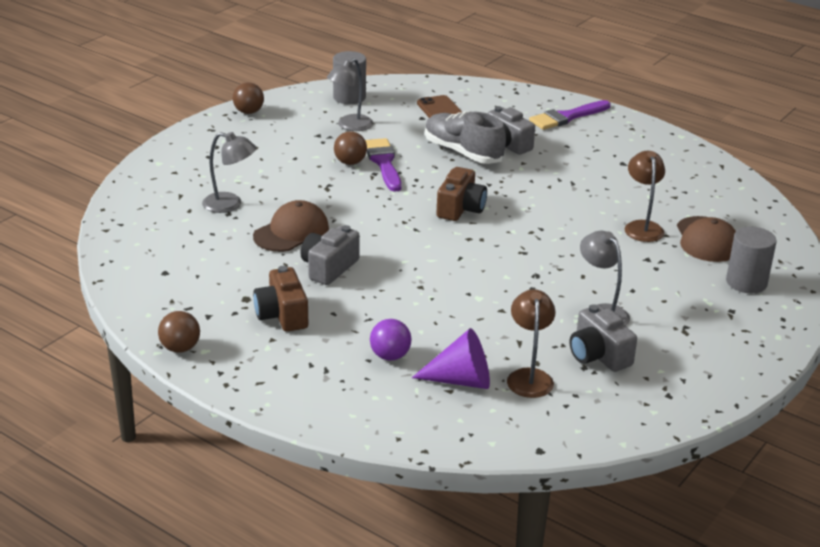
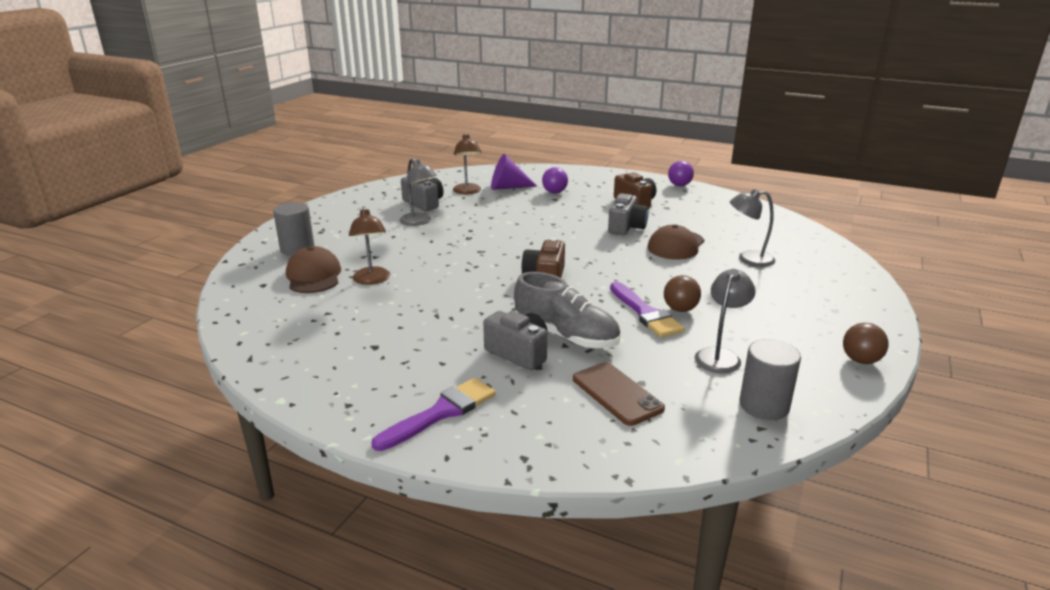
camera: 170 degrees right, 5 degrees down
(180, 348) = (679, 185): brown ball -> purple ball

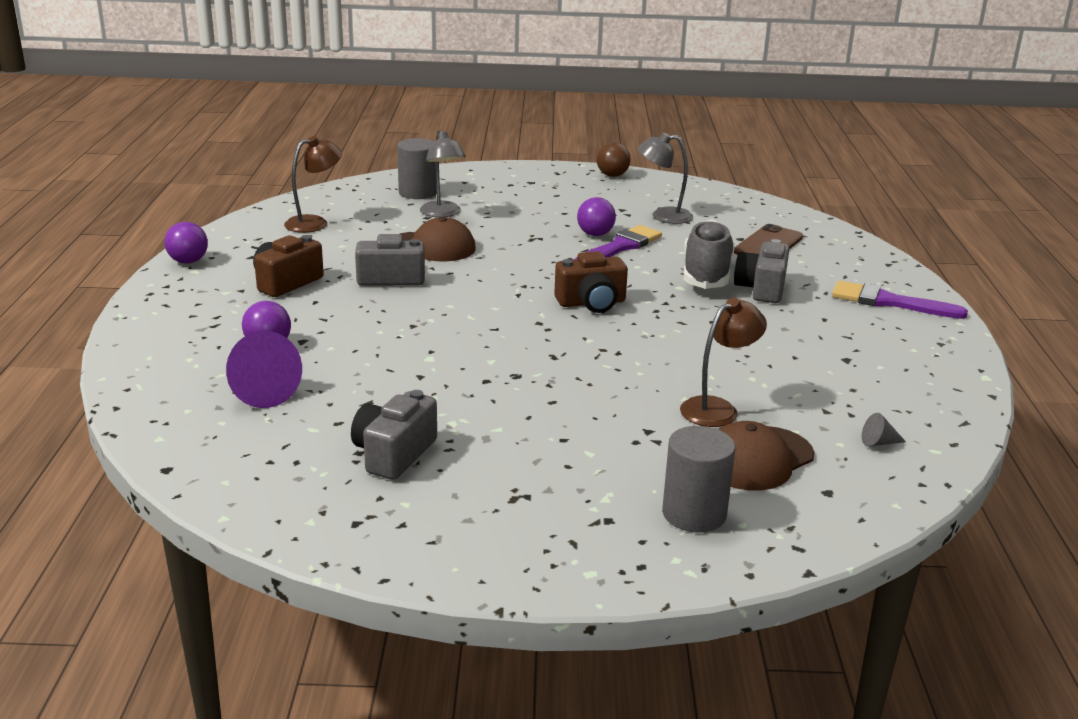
camera: 115 degrees left, 0 degrees up
(276, 316) = (879, 443): none -> grey cone
(419, 222) = (488, 432): grey lamp -> none
(467, 192) = (305, 425): brown lamp -> brown lamp (315, 223)
(680, 309) = (595, 234): brown ball -> purple ball
(764, 405) = (717, 201): grey cylinder -> grey cylinder (418, 193)

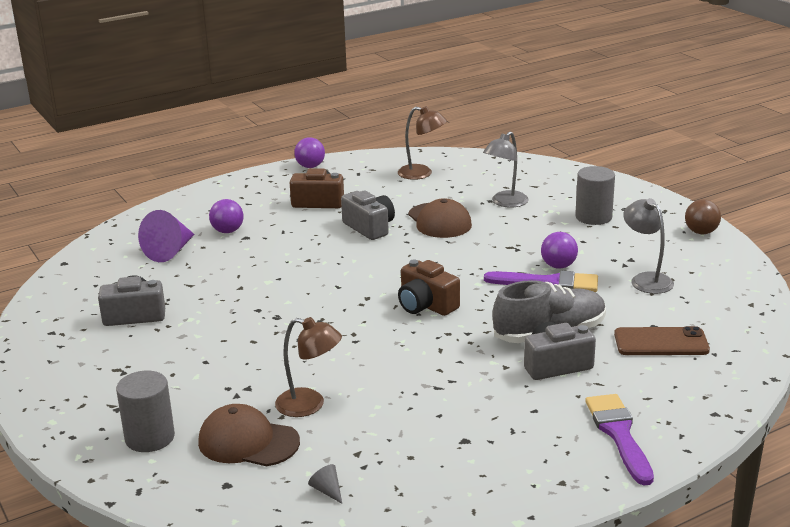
camera: 60 degrees right, 0 degrees up
(418, 193) = (530, 182): grey cylinder -> grey cylinder (593, 217)

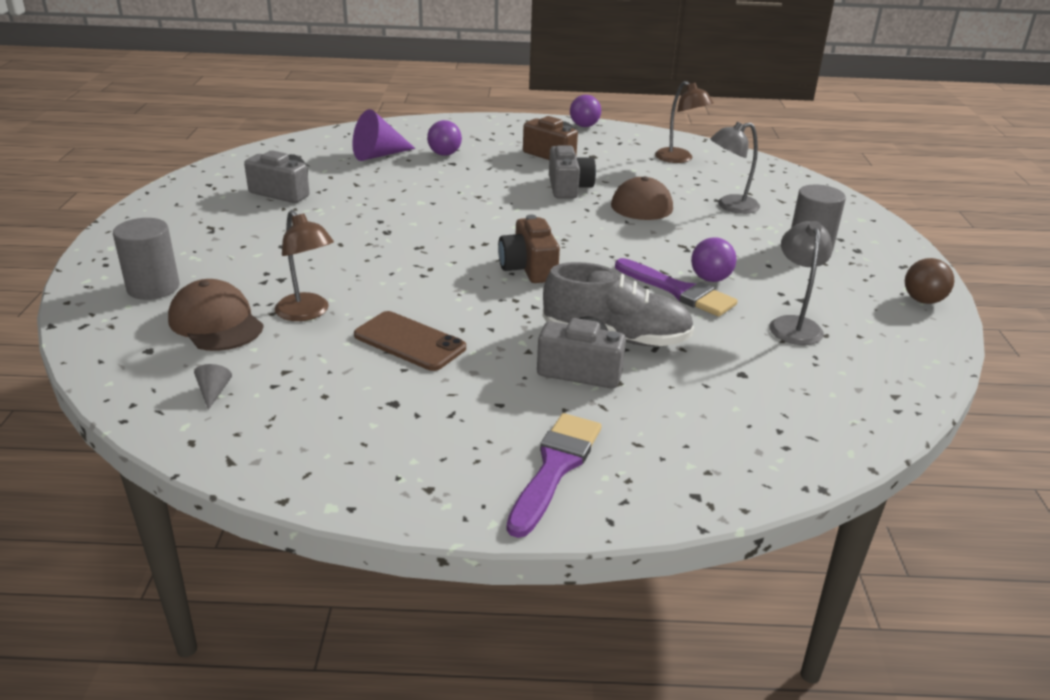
camera: 30 degrees right, 5 degrees up
(661, 342) = (728, 393): brown phone -> brown phone (409, 342)

